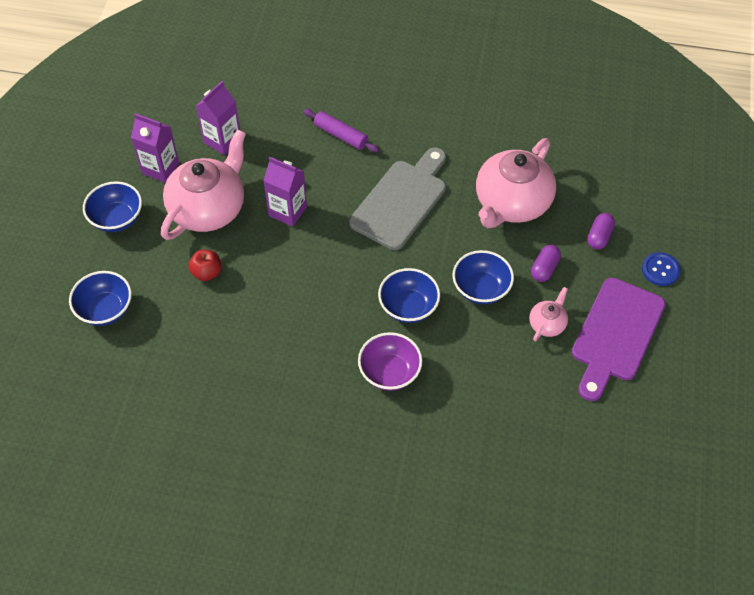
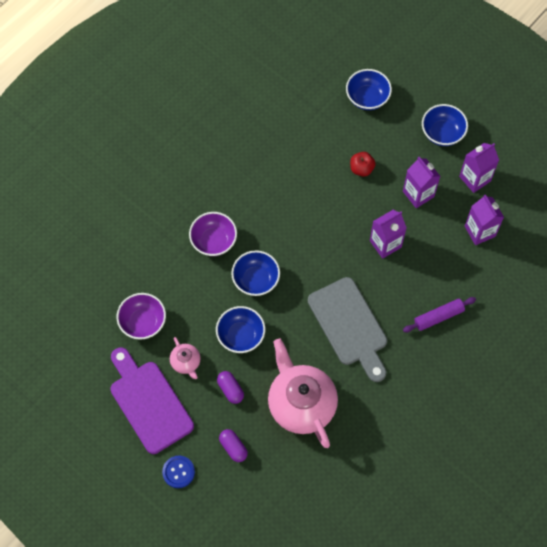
camera: 120 degrees right, 10 degrees up
(208, 208) = (418, 194): pink teapot -> purple carton
(535, 390) = (143, 322): none -> purple bowl

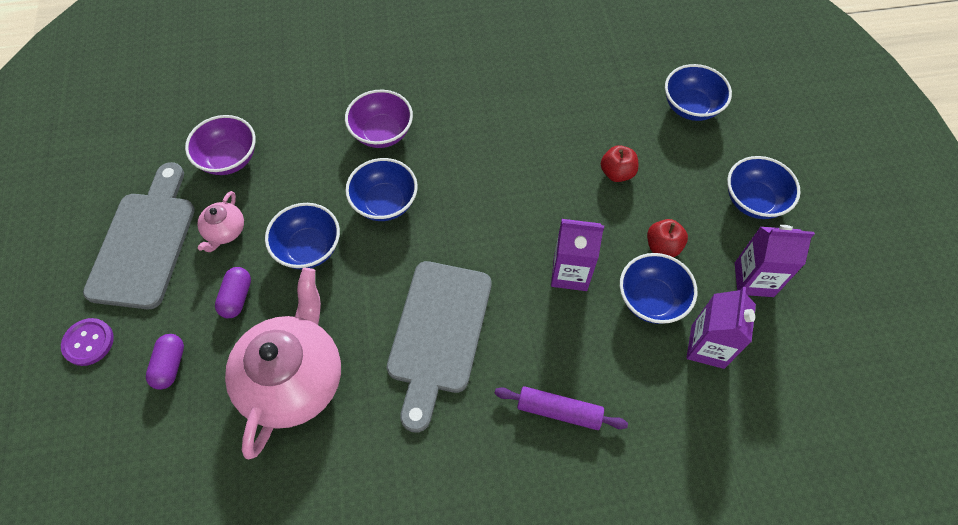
camera: 40 degrees right, 5 degrees down
(149, 403) = (145, 243): purple cutting board -> grey cutting board
(178, 472) = (88, 342): blue button -> purple button
(418, 194) = (662, 246): purple carton -> red apple
(435, 227) = (651, 299): none -> blue bowl

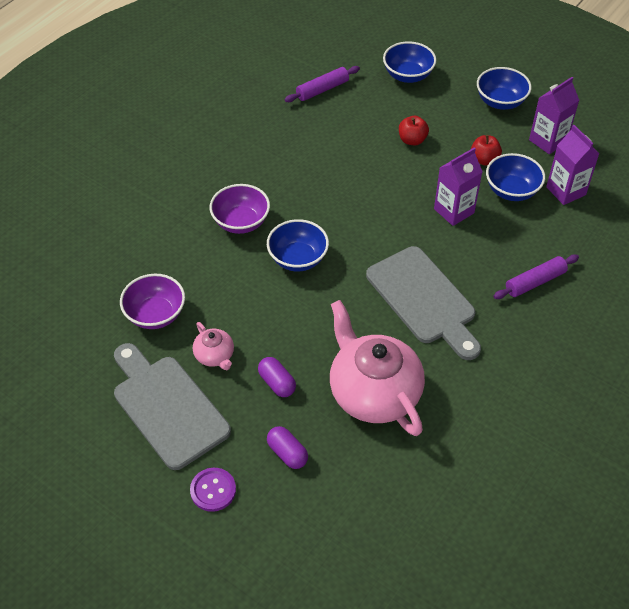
camera: 45 degrees left, 10 degrees down
(308, 248) = (285, 320): blue bowl -> none
(594, 64) = (322, 89): none -> purple rolling pin

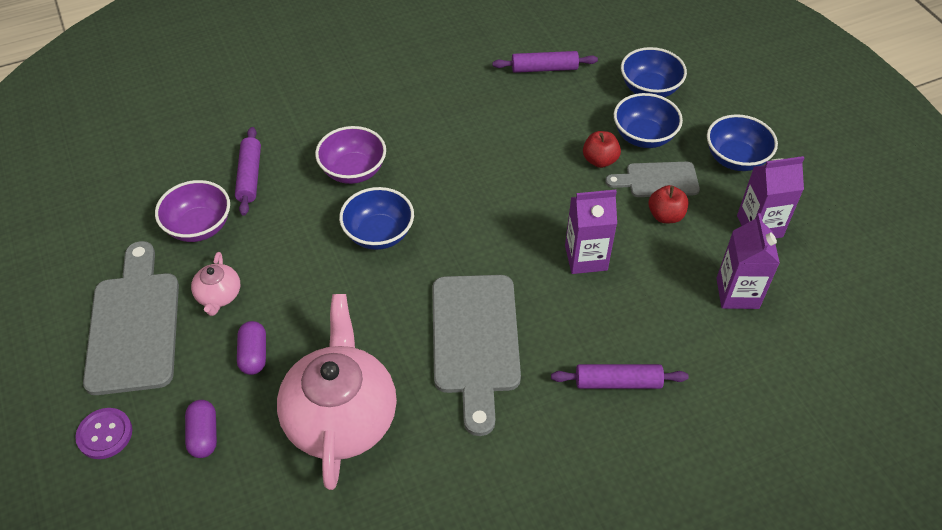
camera: 30 degrees right, 0 degrees up
(163, 260) = (250, 176): none -> purple rolling pin
(461, 138) = (657, 180): none -> grey cutting board
(511, 191) = (671, 264): blue bowl -> blue bowl (643, 136)

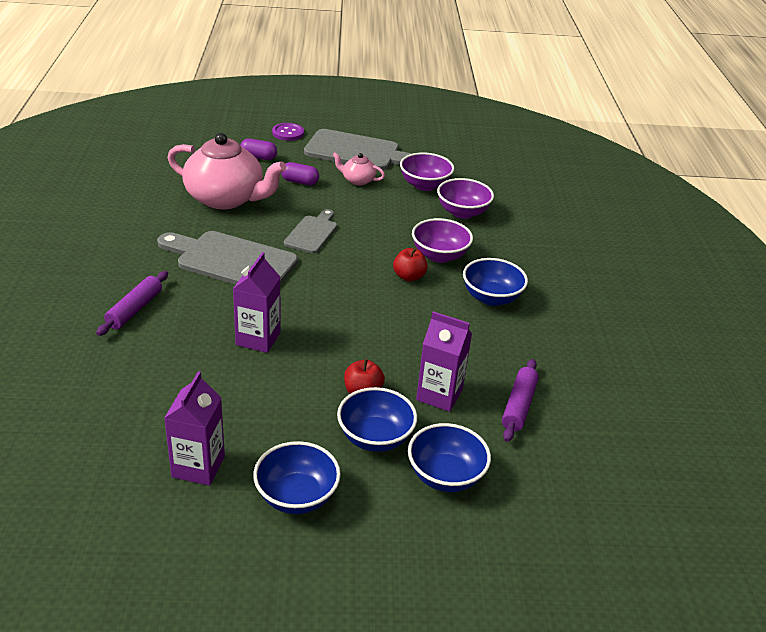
camera: 110 degrees right, 15 degrees down
(250, 176) = (462, 212): purple rolling pin -> purple bowl
(379, 234) = (364, 249): blue bowl -> blue bowl (491, 298)
(657, 180) = (310, 421): grey cutting board -> grey cutting board (312, 233)
(665, 215) = (264, 406): red apple -> red apple (409, 277)
(737, 293) = (143, 411): purple carton -> purple carton (439, 395)

